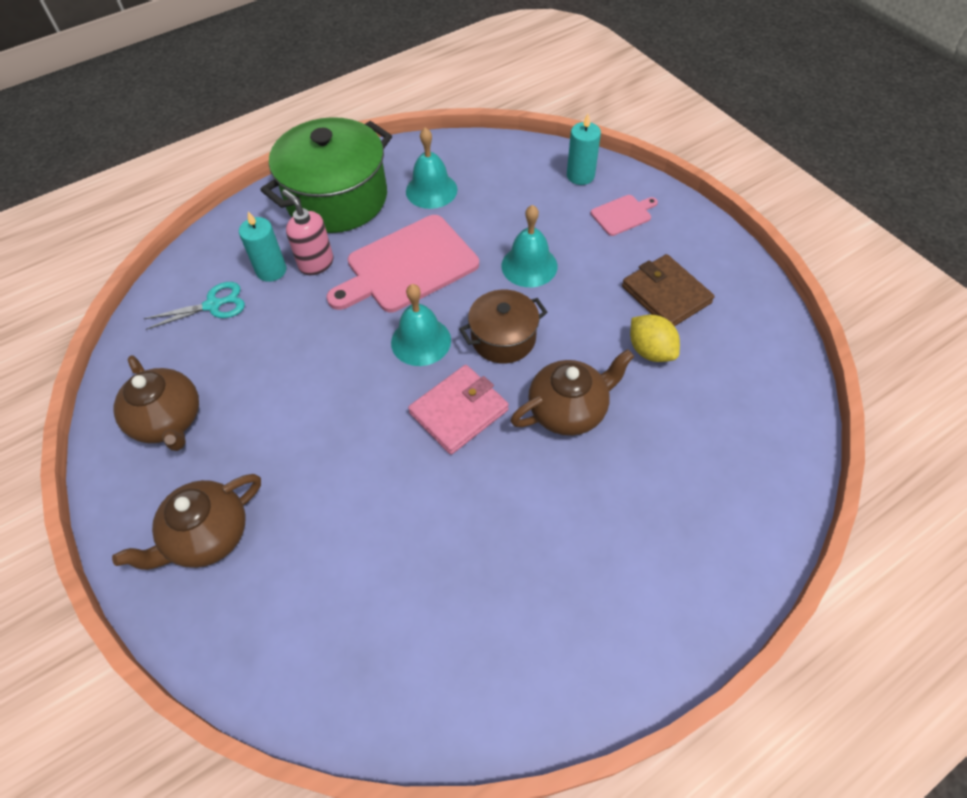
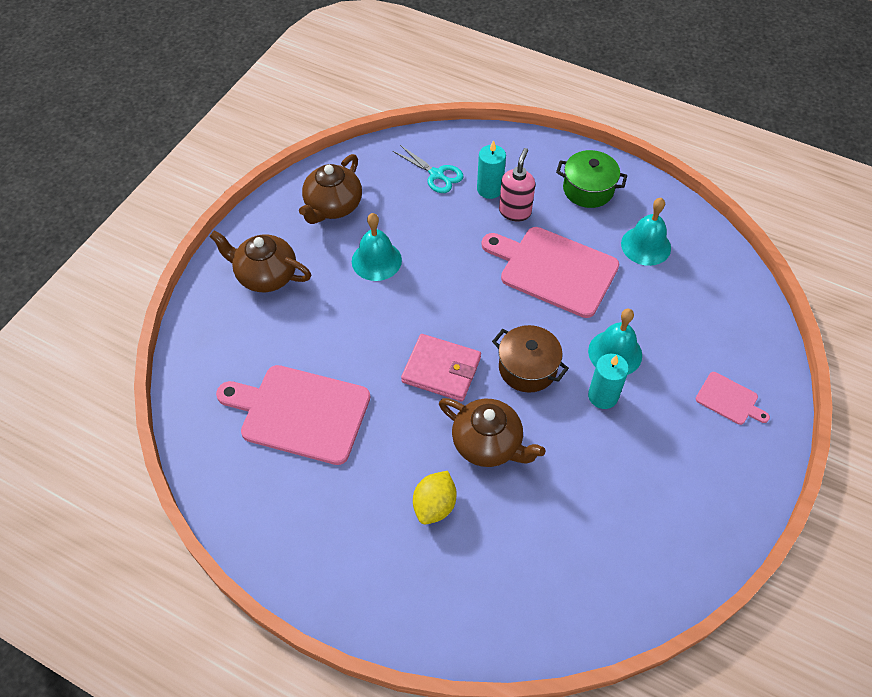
camera: 60 degrees right, 0 degrees up
(337, 198) = (588, 189): green pot -> green pot, size x0.55
(421, 341) = (488, 314): turquoise bell -> turquoise bell (376, 260)
(426, 578) = (300, 413): none -> pink cutting board
(580, 176) = (751, 346): turquoise candle -> turquoise candle (603, 396)
(650, 351) = (586, 482): yellow lemon -> yellow lemon (434, 505)
(666, 294) = (657, 471): brown wallet -> none

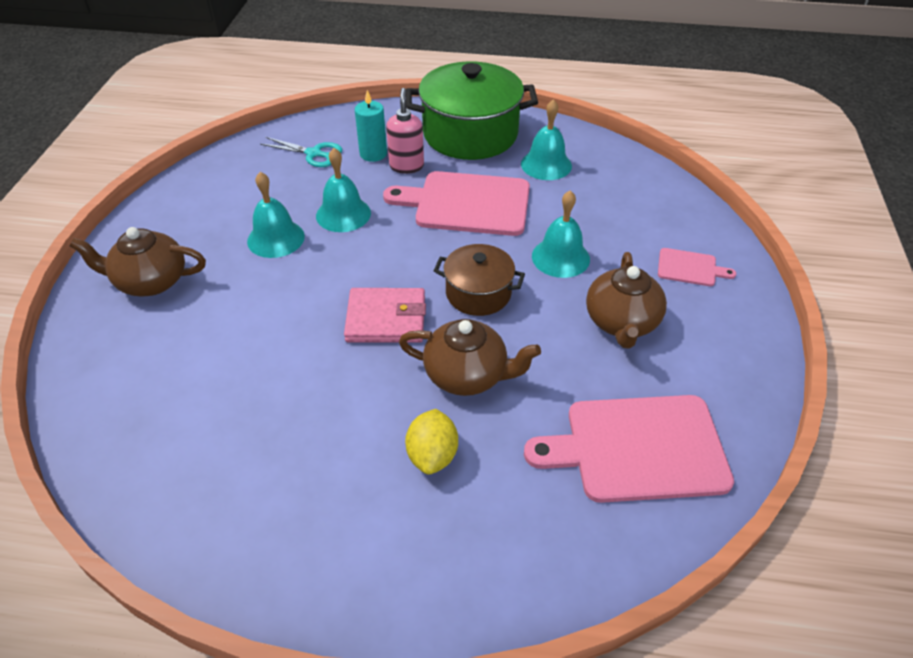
camera: 20 degrees left, 10 degrees down
(300, 413) = (234, 406): pink cutting board -> pink cutting board (638, 448)
(333, 206) = (210, 203): brown teapot -> brown teapot (621, 322)
(441, 250) = (343, 214): none -> turquoise bell
(588, 189) = (470, 134): green pot -> green pot, size x1.82
(603, 396) = (567, 297): turquoise candle -> none

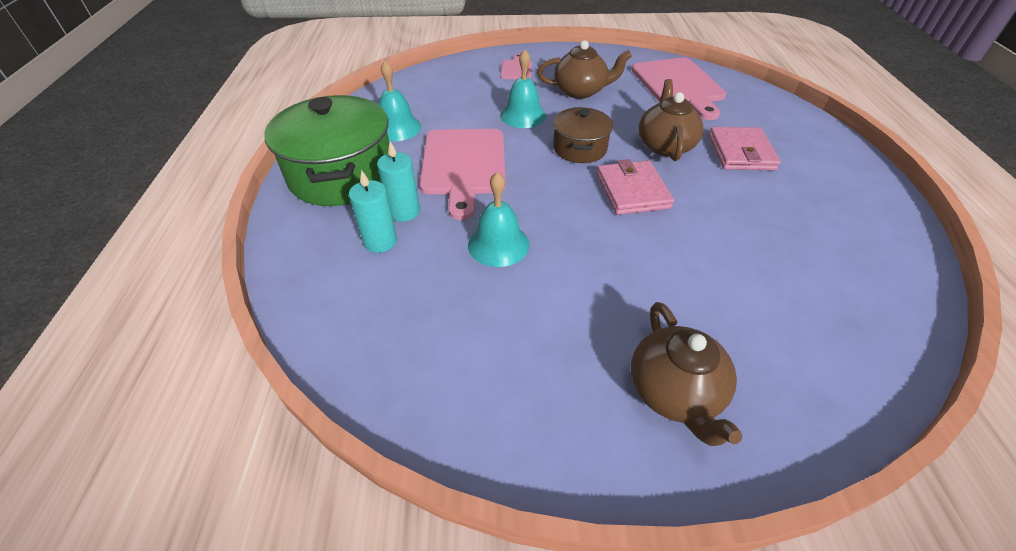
camera: 100 degrees left, 0 degrees up
(276, 238) = (555, 290): turquoise bell -> none
(313, 154) = (380, 296): turquoise scissors -> none
(406, 166) = (404, 211): pink soap dispenser -> turquoise candle
(432, 455) = (741, 152): yellow lemon -> pink wallet

